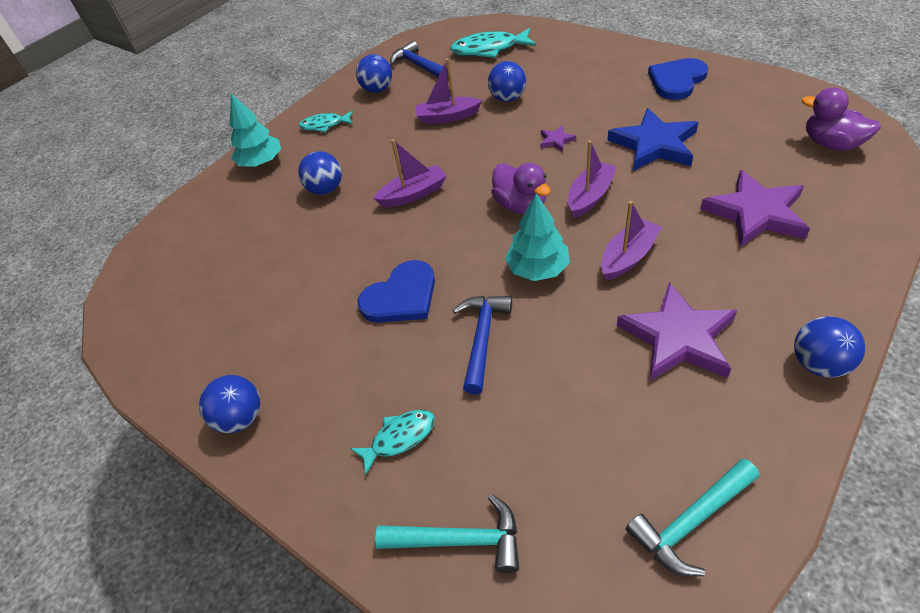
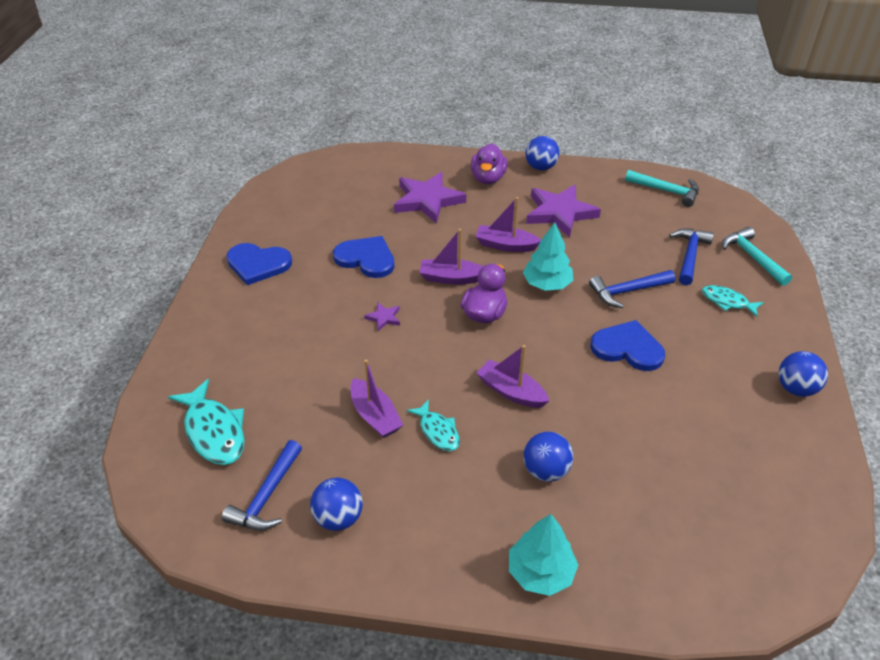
camera: 125 degrees left, 5 degrees down
(325, 125) = (437, 540): turquoise fish -> turquoise fish (437, 431)
(507, 98) = (322, 376): blue ball -> none
(509, 450) = (689, 256): none -> blue hammer
(654, 145) = (366, 258): blue star -> blue heart
(831, 144) = (331, 179): purple duck -> purple duck (488, 178)

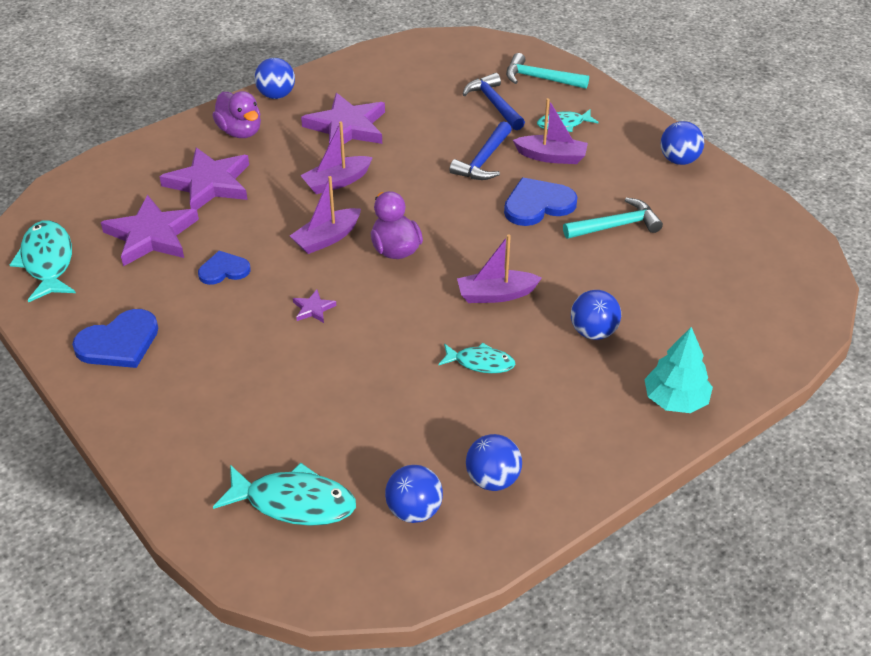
camera: 45 degrees left, 0 degrees up
(267, 496) = (414, 511): blue hammer -> blue ball
(286, 194) = (47, 261): none -> turquoise fish
(356, 212) = (151, 235): none -> purple star
(366, 258) = (224, 270): blue heart -> blue heart, size x0.64
(375, 416) = (416, 388): purple boat -> purple boat (551, 157)
(547, 284) = (414, 193): turquoise tree -> none
(666, 191) = (411, 59): turquoise hammer -> turquoise hammer (616, 226)

